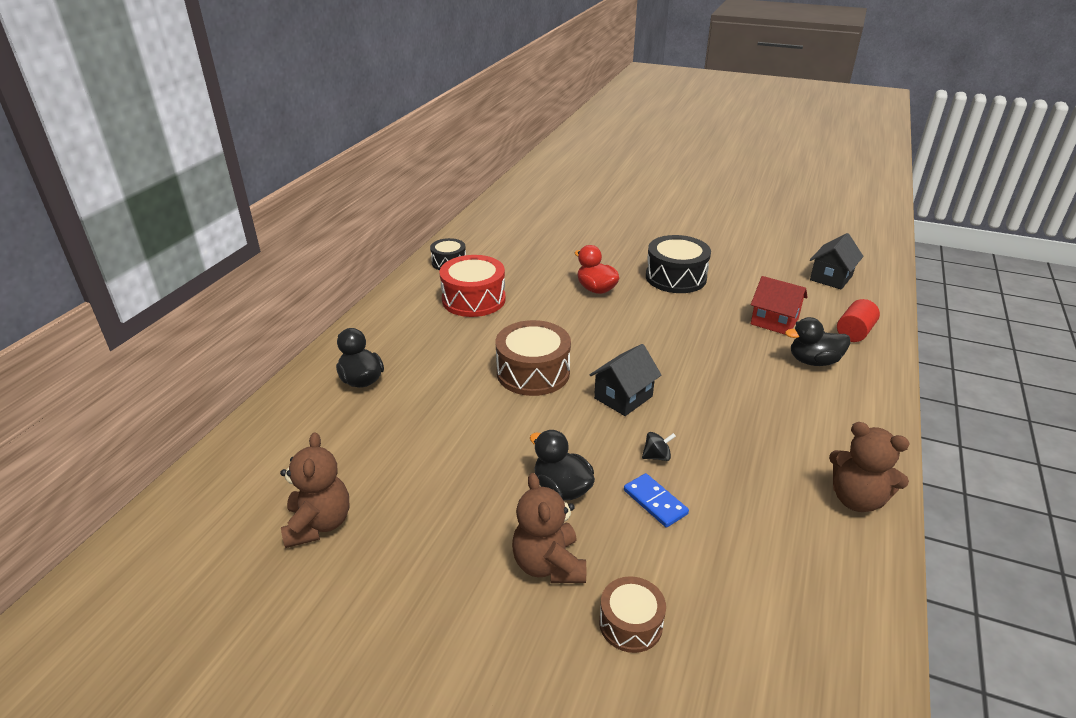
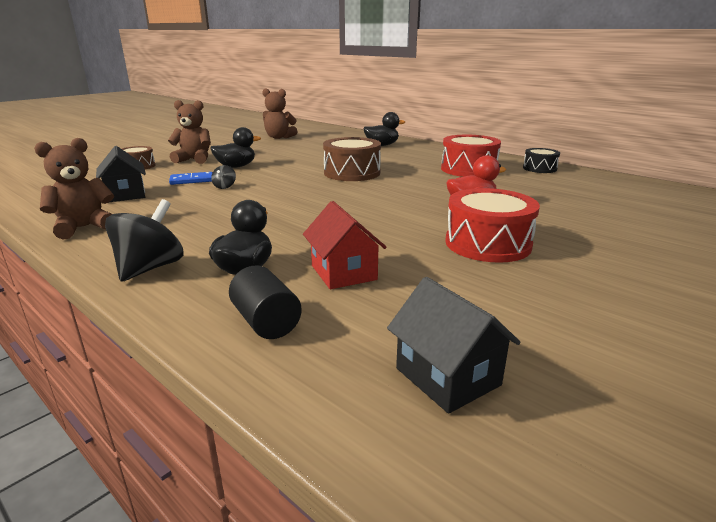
camera: 110 degrees right, 10 degrees down
(623, 397) = (294, 189): black house -> black house (126, 195)
(675, 277) = (487, 244): black drum -> red drum
(774, 321) = (343, 272): red house -> red house turned 75 degrees counterclockwise
(854, 332) = (266, 322): red cylinder -> black cylinder
(861, 406) = (150, 268): none -> black spinning top

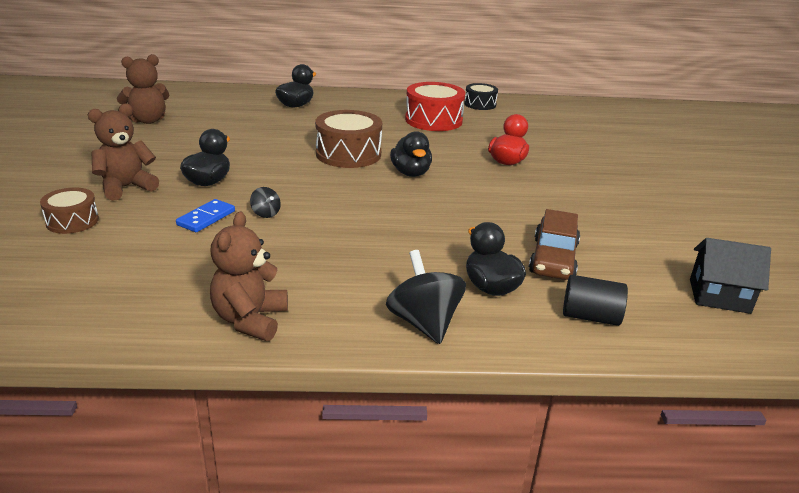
camera: 45 degrees left, 5 degrees up
(126, 195) = (179, 265): black house -> none
(343, 272) = (553, 258): red house -> brown car
(369, 191) = (411, 173): none -> black duck
(487, 244) = (580, 196): red drum -> none

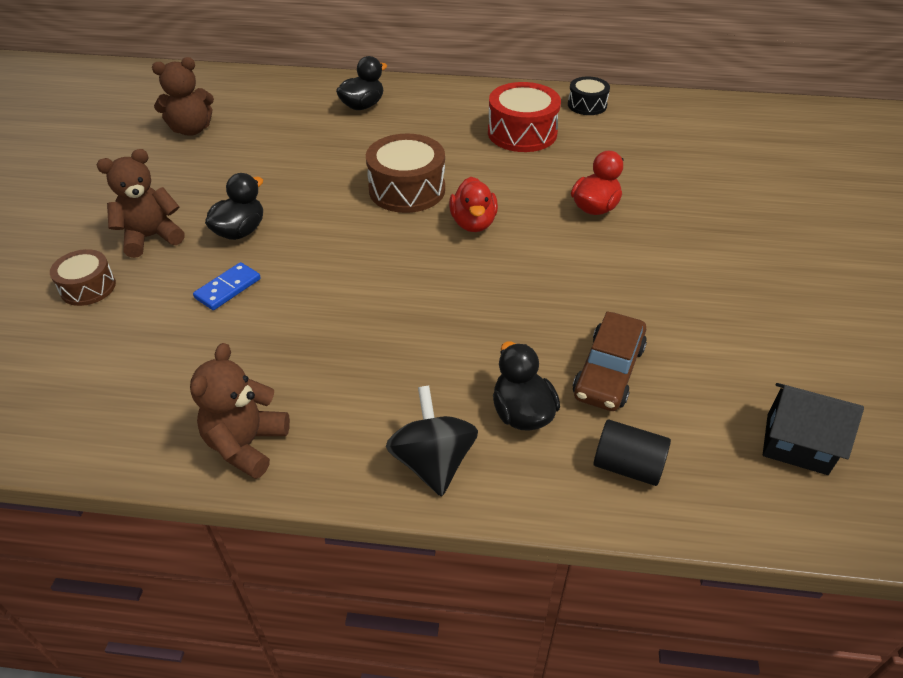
camera: 10 degrees right, 15 degrees up
(265, 213) = (293, 284): black spinning top -> none
(411, 173) = (473, 223): black duck -> red duck

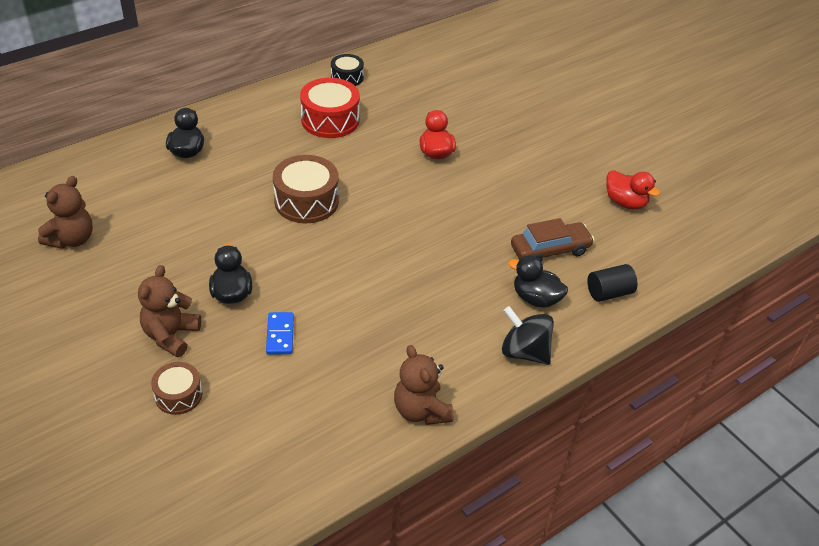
camera: 45 degrees left, 0 degrees up
(473, 223) = (378, 202): red duck -> red duck (625, 202)
(608, 371) = (550, 250): brown car -> brown car turned 90 degrees counterclockwise
(797, 444) = (662, 235): black house -> none

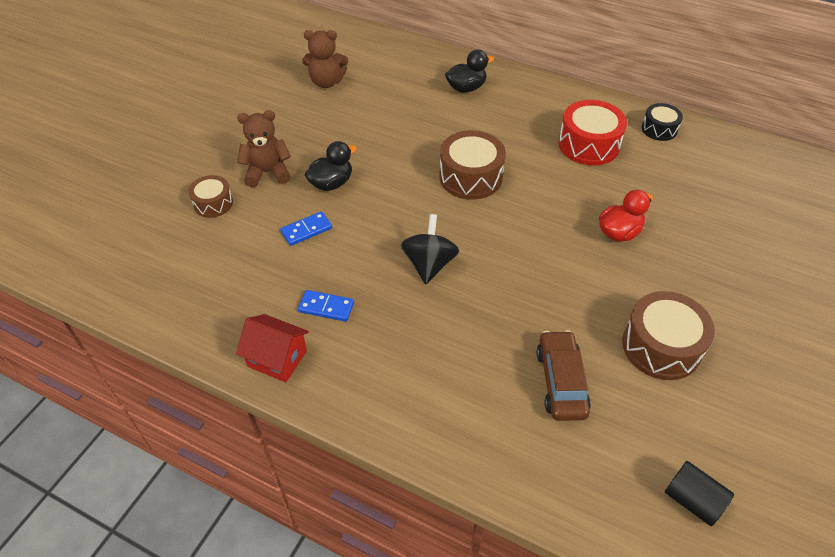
camera: 65 degrees right, 5 degrees up
(386, 356) = (326, 307): none -> blue domino
(421, 410) = (277, 358): brown teddy bear -> red house
(524, 352) = (398, 413): black spinning top -> black spinning top (429, 264)
(535, 298) = (479, 395): black duck -> none
(550, 250) = (561, 382): brown car -> brown car turned 135 degrees counterclockwise
(551, 187) = (661, 346): none -> brown drum
(609, 293) = (539, 463): black cylinder -> black cylinder (692, 500)
(625, 202) = (706, 429): red duck -> none

